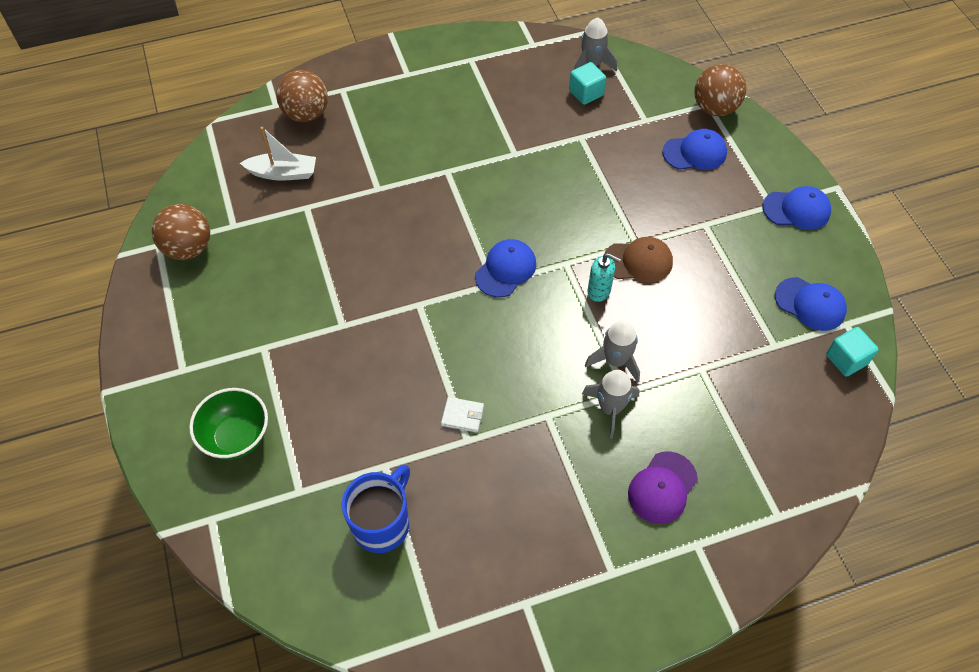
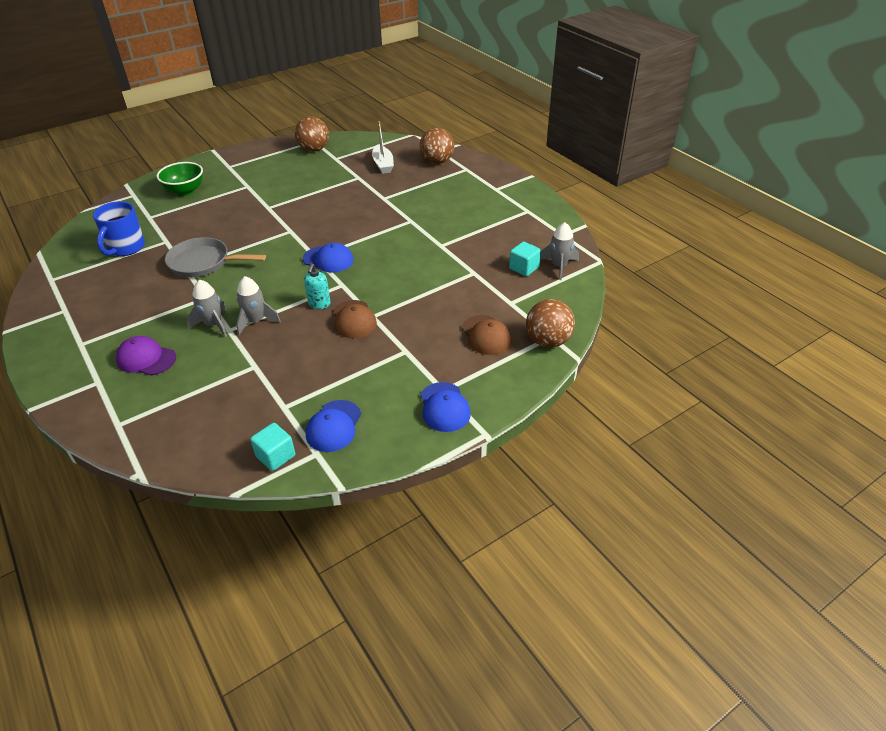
camera: 75 degrees right, 15 degrees down
(382, 524) = (126, 248): blue mug -> blue mug turned 90 degrees clockwise
(462, 416) = (203, 263): white wallet -> grey pan
(695, 153) = (486, 335): blue cap -> brown cap

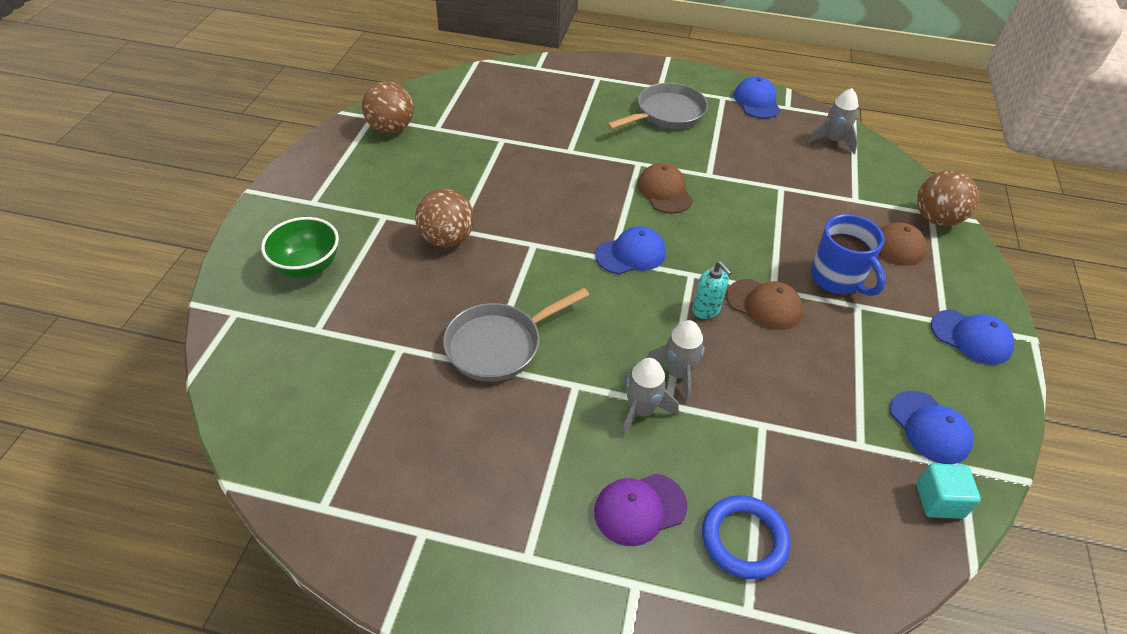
camera: 45 degrees left, 5 degrees up
(126, 248) = (358, 391): blue mug -> blue mug (837, 279)
(163, 400) = (744, 539): none -> blue ring
(383, 164) = (504, 111): white boat -> none
(399, 241) = (664, 191): none -> brown cap
(437, 161) = (555, 82): brown ball -> brown ball (447, 239)
(474, 204) = (667, 114): none -> grey pan
(524, 268) = (811, 158): turquoise cube -> none
(546, 222) = (756, 101): none -> blue cap

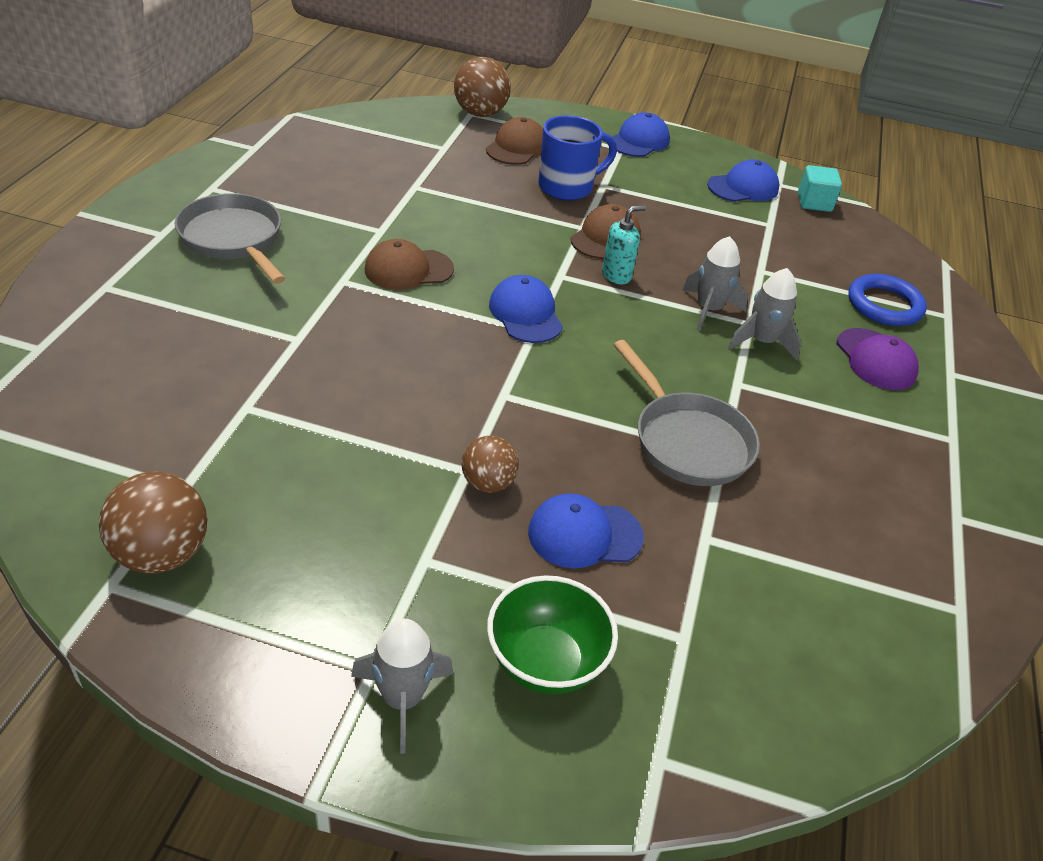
camera: 90 degrees left, 5 degrees down
(447, 239) = (488, 483): brown ball -> brown ball, size x0.64
(756, 101) = (232, 166): blue cap -> blue cap (584, 534)
(833, 140) = (334, 135): grey rocket -> grey rocket (402, 698)

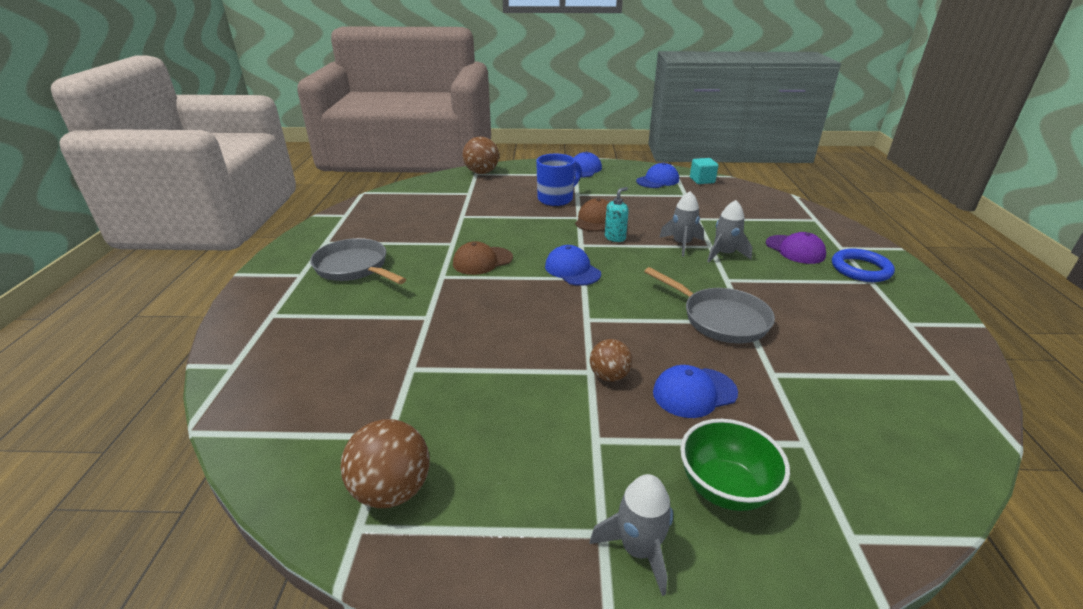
camera: 10 degrees left, 10 degrees down
(517, 147) = (513, 185): brown cap -> none
(884, 305) = (778, 221): blue ring -> blue ring (860, 269)

